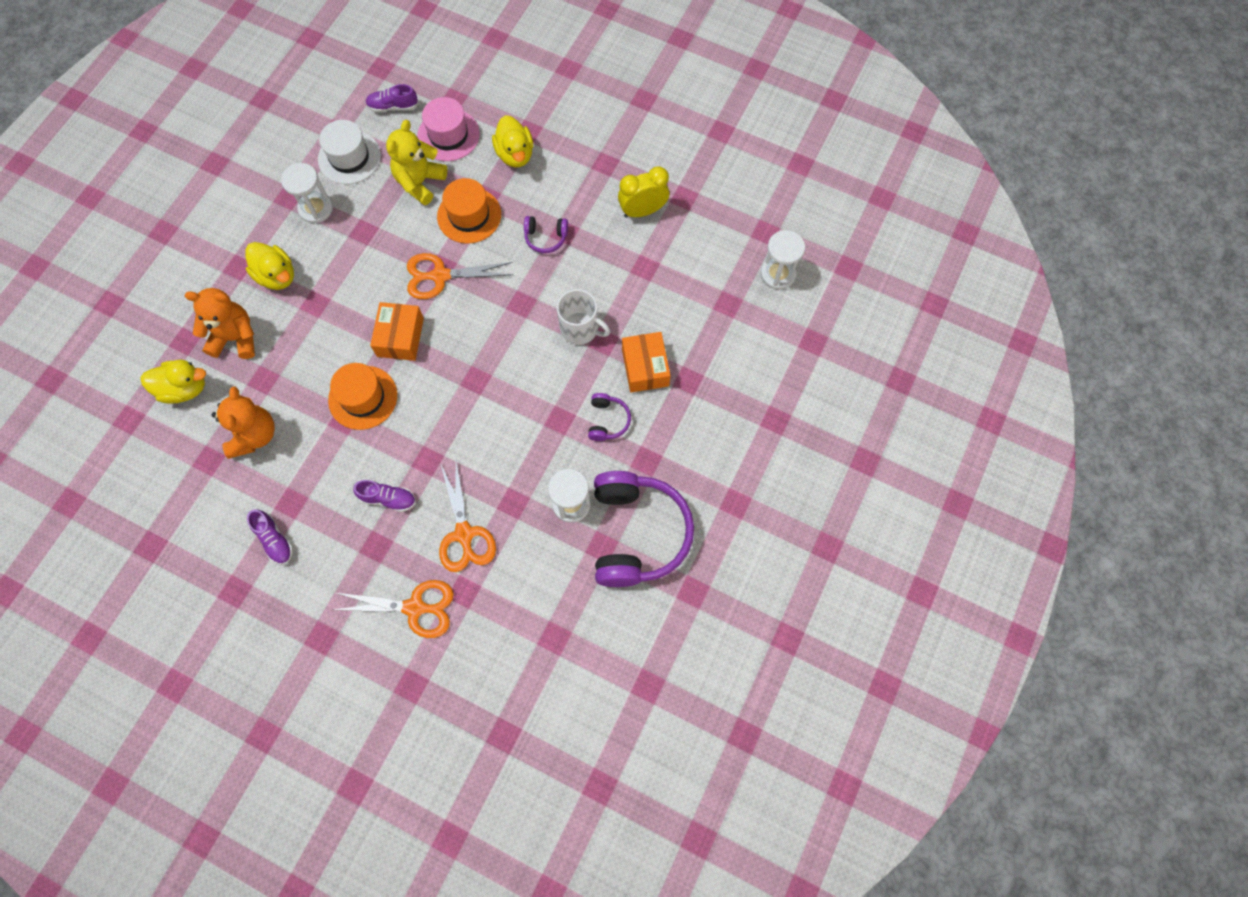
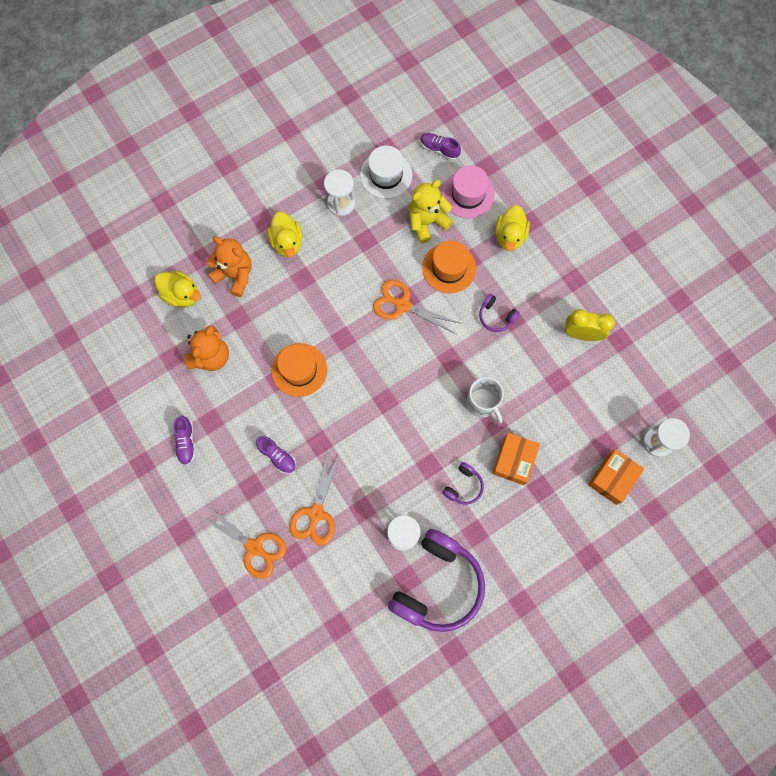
camera: 30 degrees right, 5 degrees up
(400, 337) = (349, 338): orange box -> orange box (612, 478)

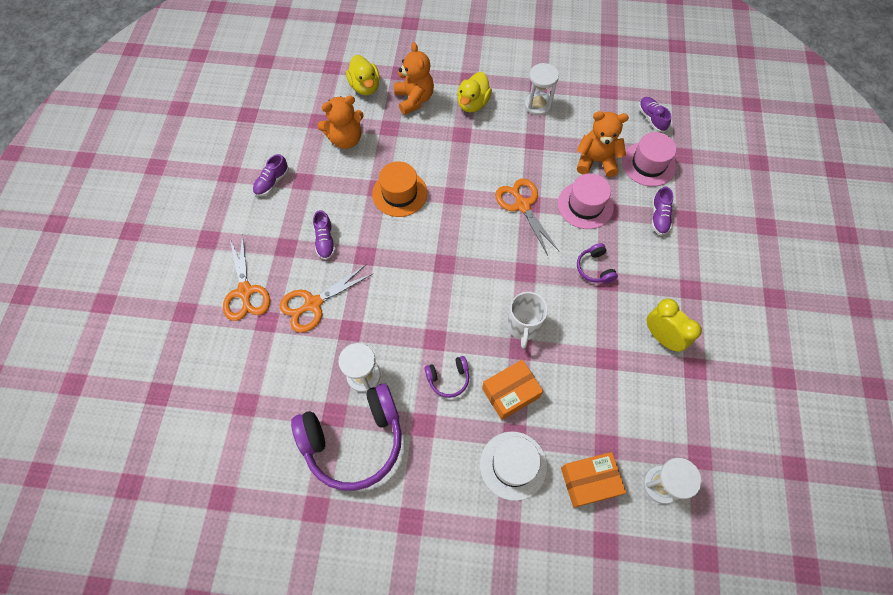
camera: 40 degrees right, 10 degrees down
(386, 175) = (591, 108): white hat -> white hat (513, 465)
(427, 222) = (596, 161): yellow teddy bear -> orange teddy bear
(449, 268) = (585, 205): orange hat -> pink hat
(509, 236) = (659, 217): yellow duck -> purple shoe

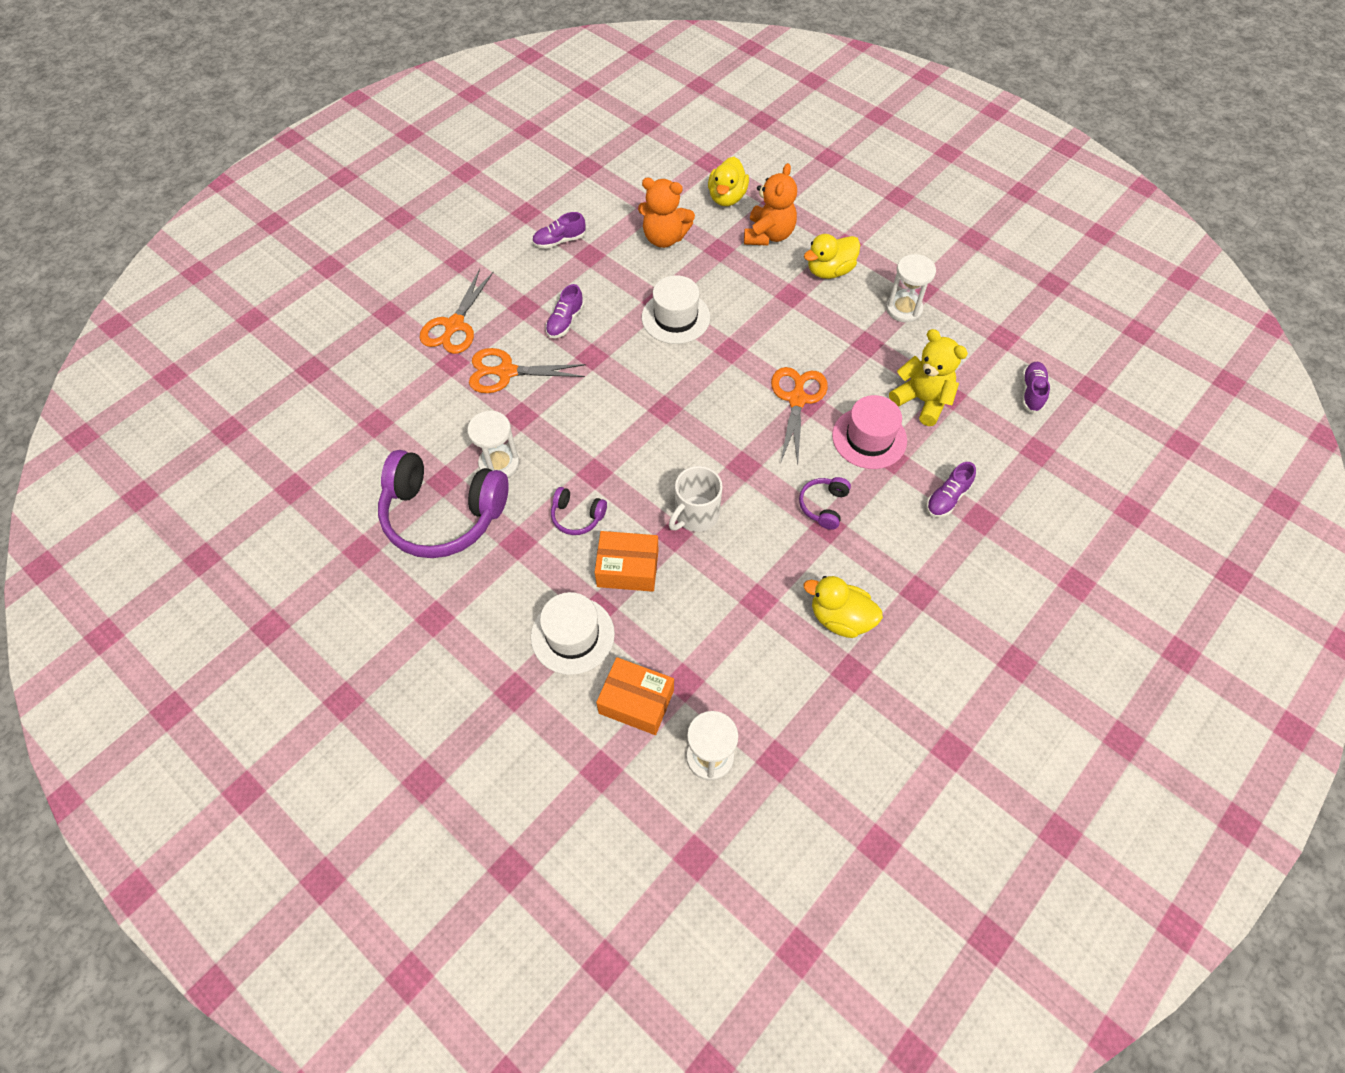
camera: 35 degrees right, 5 degrees down
(399, 193) = (675, 317): orange hat -> white hat
(596, 161) = (922, 400): orange teddy bear -> yellow teddy bear
(648, 164) = (984, 437): pink hat -> none
(661, 337) = (840, 618): yellow clock -> yellow duck

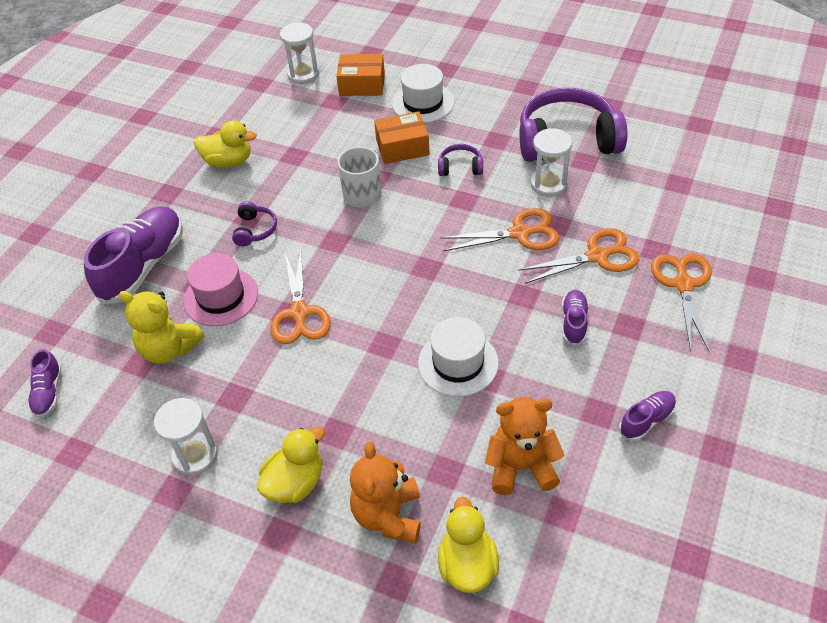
camera: 165 degrees right, 10 degrees down
(560, 416) = (520, 233): none -> orange scissors
(947, 498) = (143, 266): purple shoe -> purple shoe, size x2.05

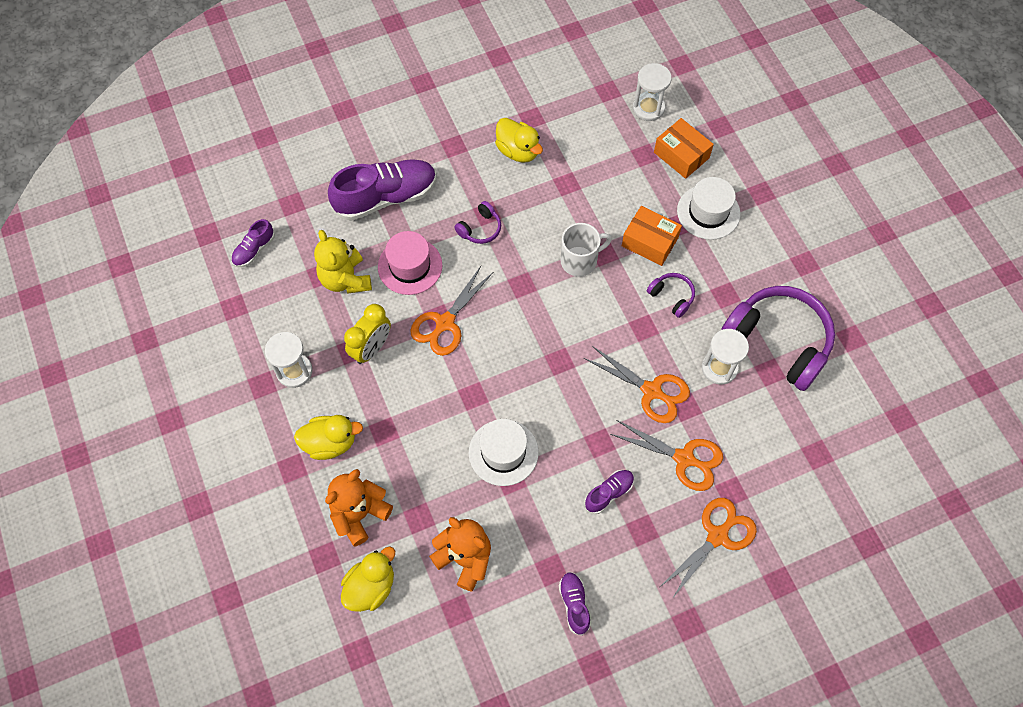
camera: 40 degrees right, 15 degrees up
(253, 380) = (371, 348): none -> yellow clock
(646, 420) = (574, 604): purple shoe -> purple shoe turned 105 degrees counterclockwise

